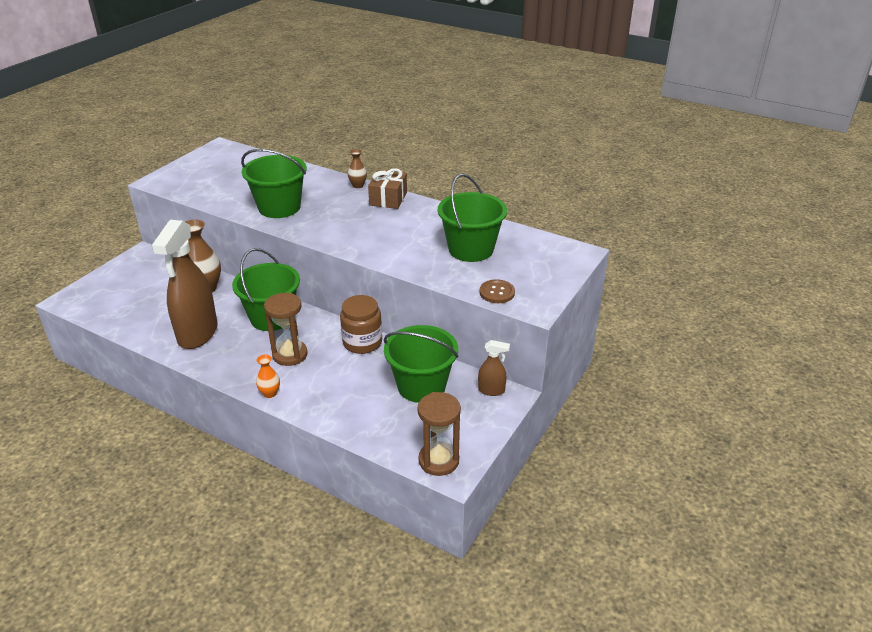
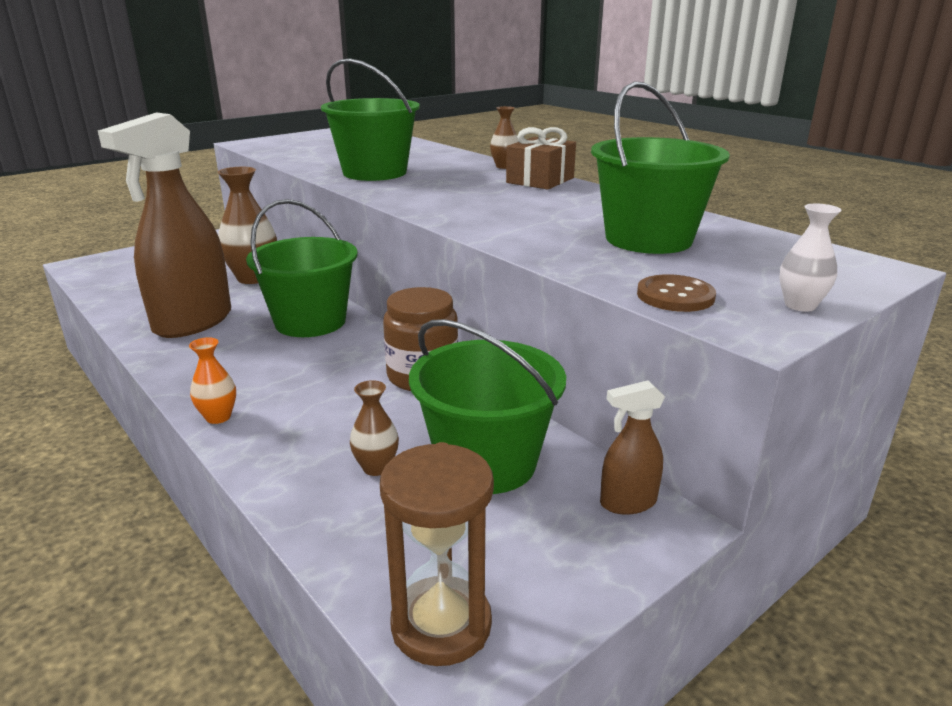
camera: 20 degrees right, 10 degrees down
(290, 355) = (296, 371): brown hourglass -> none
(371, 401) = (376, 467): none -> brown vase
(491, 390) = (627, 503): brown spray bottle -> brown spray bottle turned 135 degrees clockwise
(550, 288) = (800, 305): none -> white vase

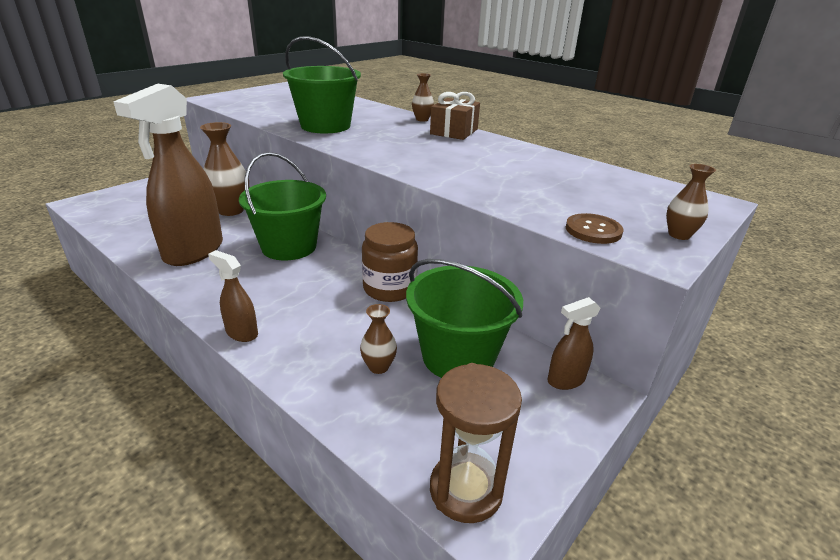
camera: 10 degrees left, 5 degrees up
(218, 417) = (241, 333): orange vase -> brown spray bottle
(648, 239) = (553, 182): green bucket -> none
(800, 305) = (679, 235): white vase -> brown vase

